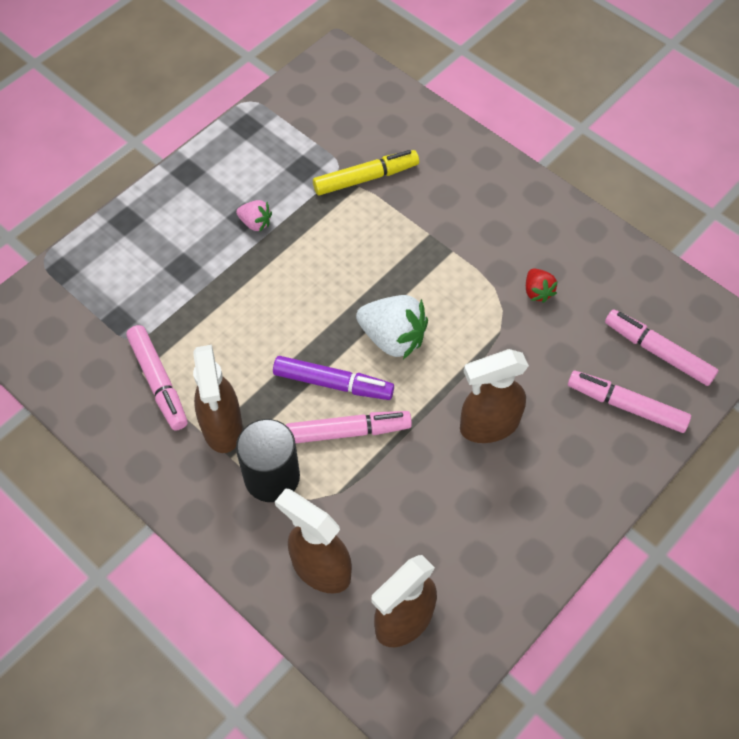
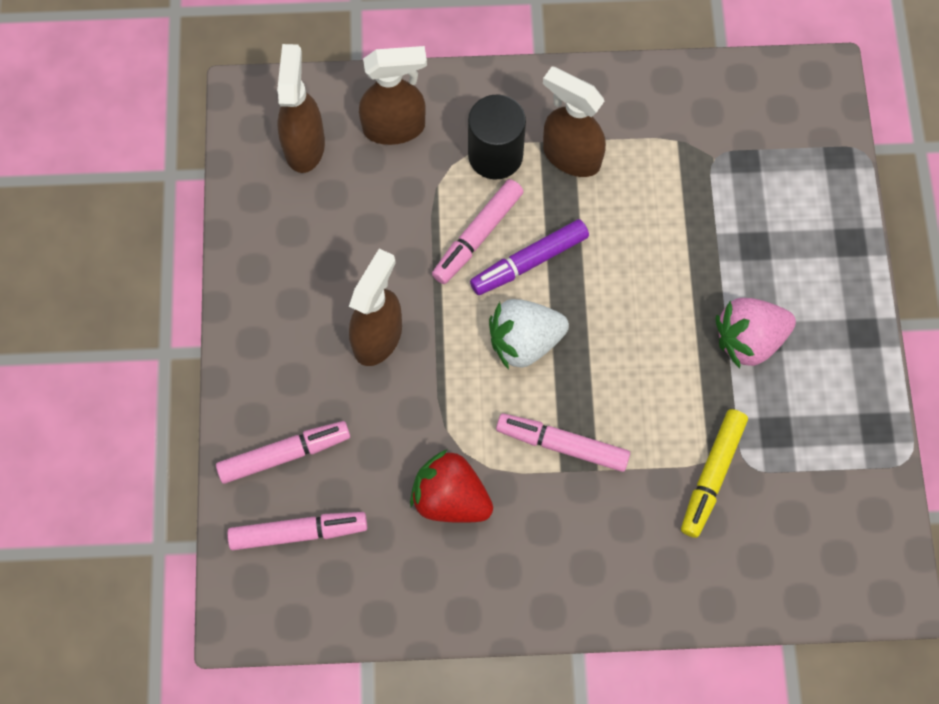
camera: 135 degrees right, 10 degrees up
(158, 382) = (656, 145): pink marker -> pink marker (562, 445)
(255, 223) = (749, 340): pink strawberry -> pink strawberry, size x1.88
(537, 292) = (450, 498): red strawberry -> red strawberry, size x1.88

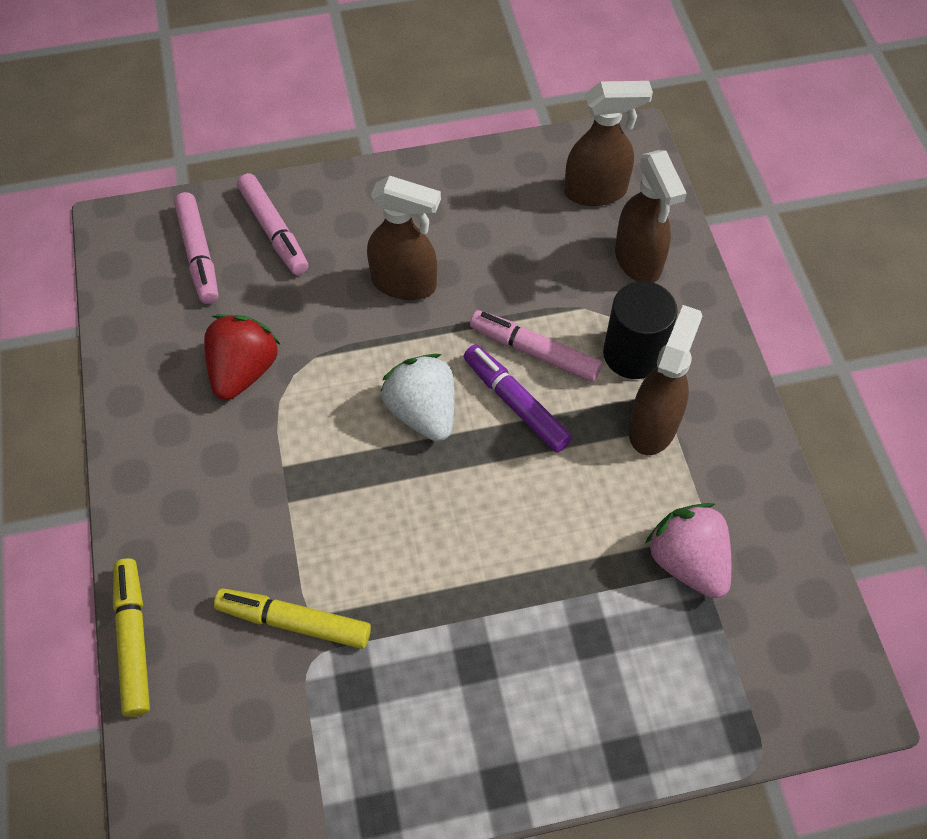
camera: 80 degrees right, 10 degrees down
(562, 445) = (312, 464): pink marker -> none
(711, 613) = (134, 640): none -> yellow marker
(749, 340) = (468, 645): pink strawberry -> pink strawberry (687, 561)

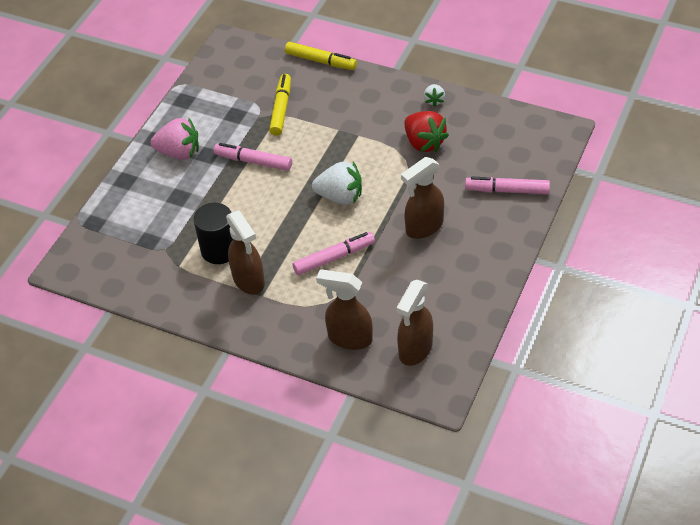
camera: 130 degrees right, 10 degrees down
(141, 409) = (434, 100): none -> white strawberry
(199, 254) = (515, 155): pink marker -> pink marker (253, 161)
(294, 622) = (281, 109): yellow marker -> yellow marker turned 45 degrees counterclockwise
(515, 403) = (312, 234): purple marker -> none
(633, 354) = (295, 298): black cylinder -> black cylinder (219, 250)
(687, 561) = (174, 250): pink strawberry -> pink strawberry (179, 152)

